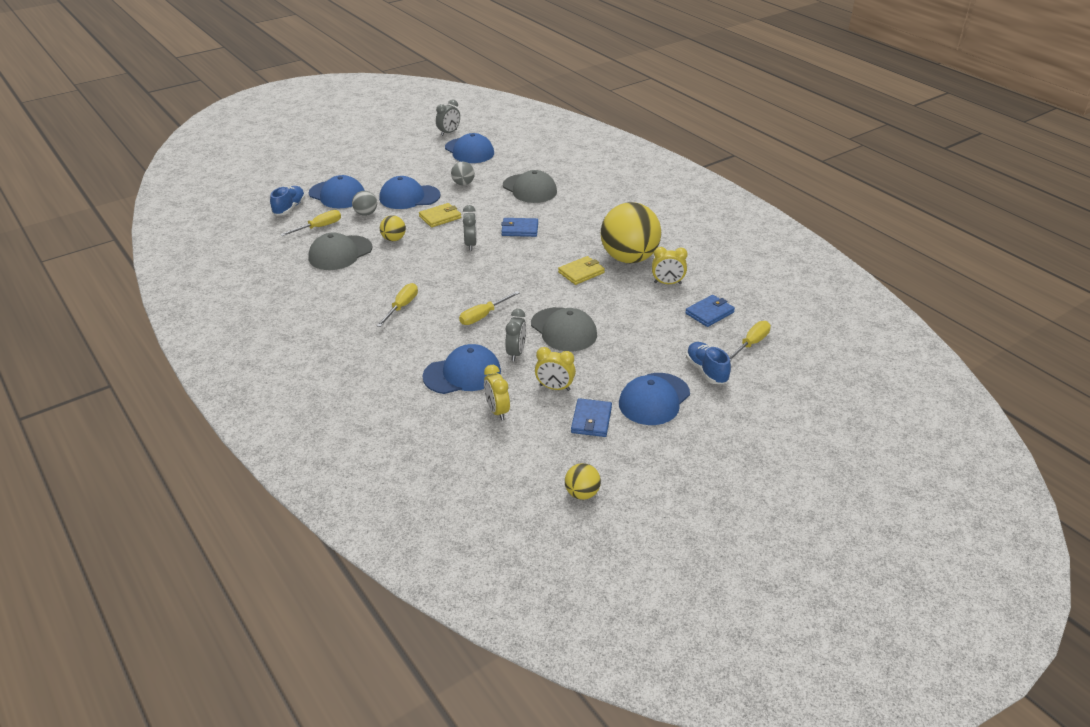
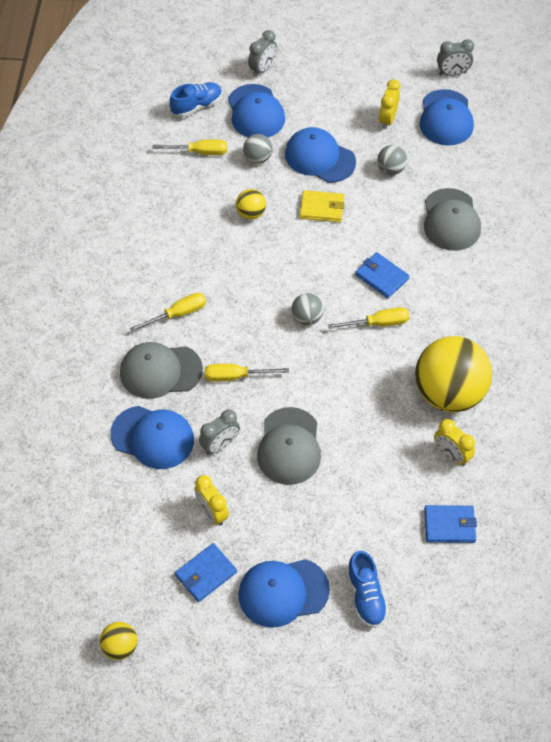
camera: 40 degrees right, 20 degrees up
(340, 253) = (187, 203): grey cap -> grey cap (160, 371)
(470, 244) = (314, 268): grey clock -> grey clock (262, 69)
(495, 268) = (307, 318): none -> grey ball
(497, 411) = (140, 503): yellow clock -> yellow clock (387, 119)
(581, 272) = (381, 381): yellow wallet -> none
(706, 371) = (366, 596): blue shoe -> blue shoe turned 150 degrees clockwise
(751, 344) = (446, 595): yellow screwdriver -> yellow screwdriver (378, 323)

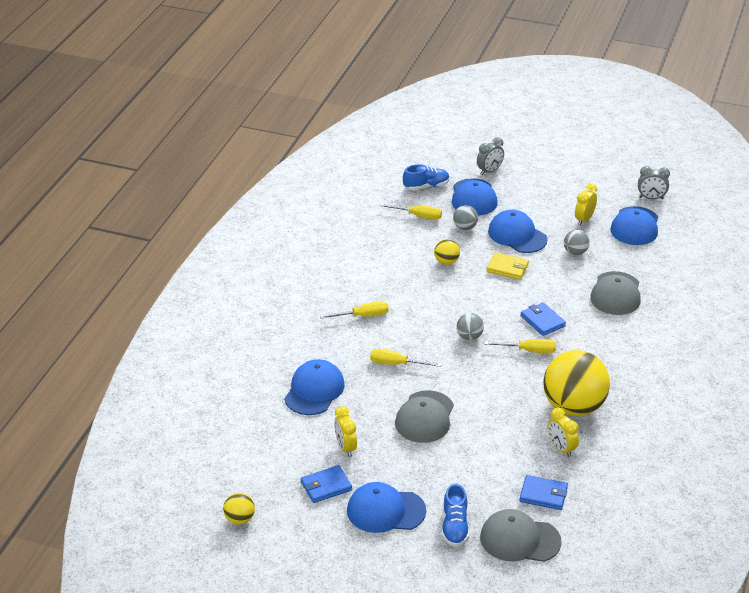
camera: 15 degrees right, 20 degrees down
(153, 437) = (314, 390): blue cap -> blue cap turned 105 degrees counterclockwise
(160, 371) = (335, 350): grey cap -> grey cap (519, 539)
(220, 445) = (367, 406): grey clock -> none

